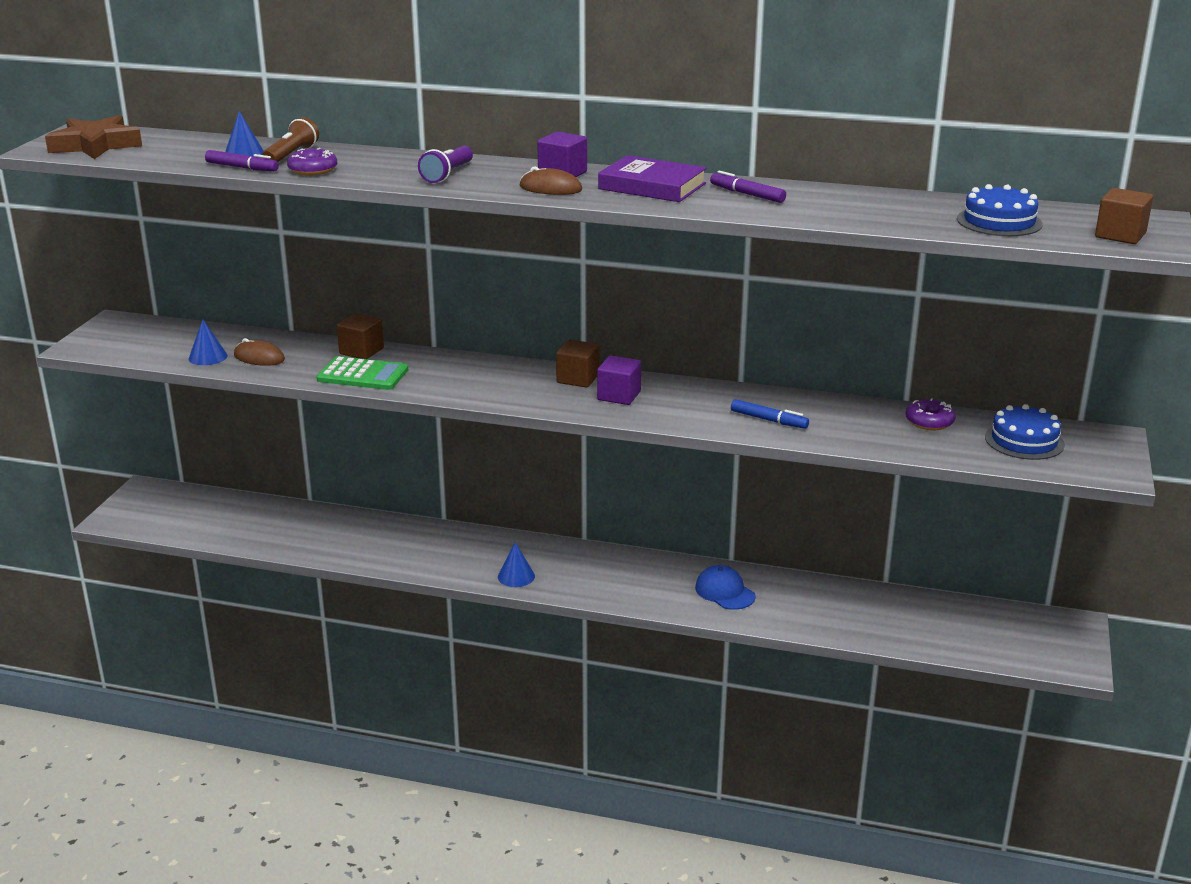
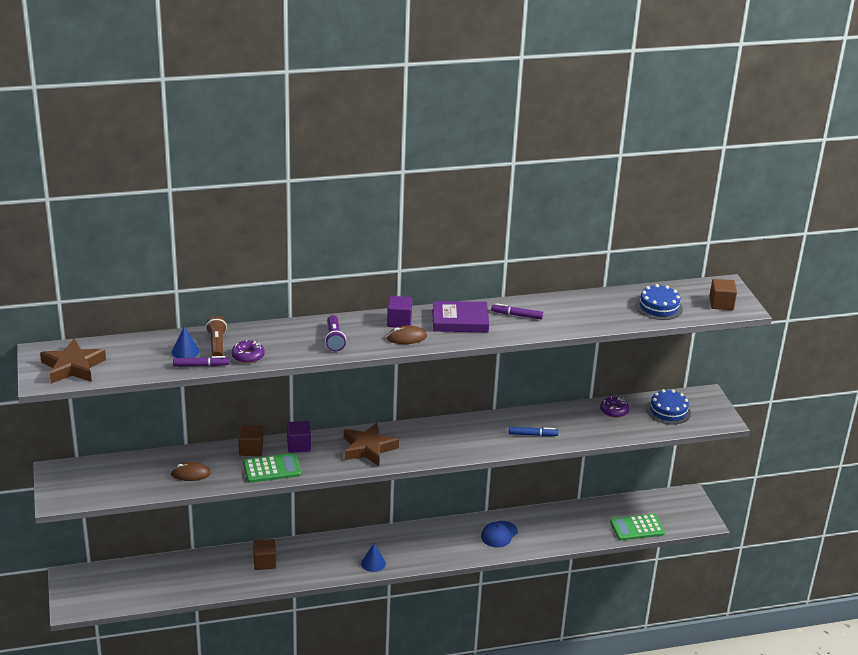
camera: 30 degrees left, 5 degrees up
(208, 357) = (156, 483): blue cone -> none
(513, 383) = (368, 448): none -> brown star
(578, 379) = (402, 434): brown cube -> brown cube (264, 562)
(619, 396) = (437, 440): purple cube -> purple cube (299, 445)
(725, 592) = (499, 534): blue cap -> blue cap turned 75 degrees counterclockwise
(951, 642) = (637, 527): none -> green calculator

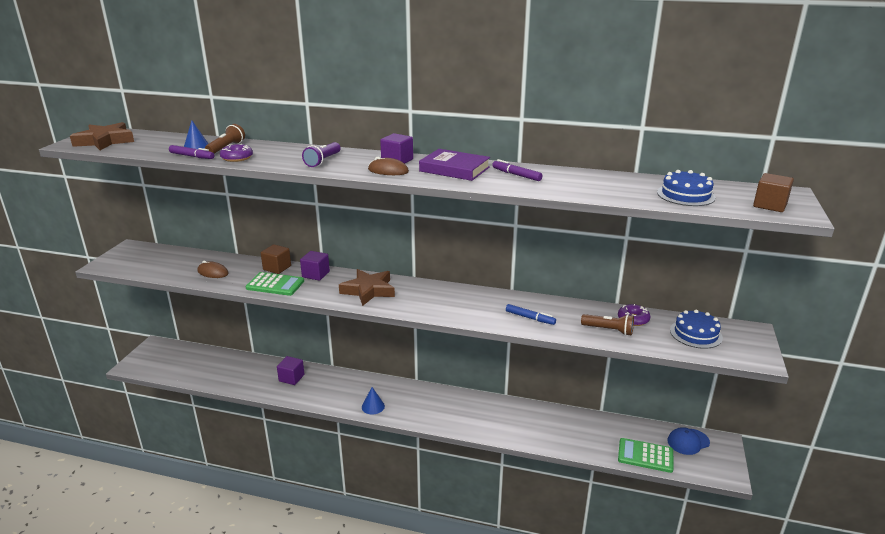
camera: 30 degrees right, 5 degrees down
(264, 562) = (291, 378): brown cube -> purple cube
(499, 534) = (502, 418): blue cap -> blue cap (688, 441)
(602, 428) = (608, 330): none -> brown flashlight

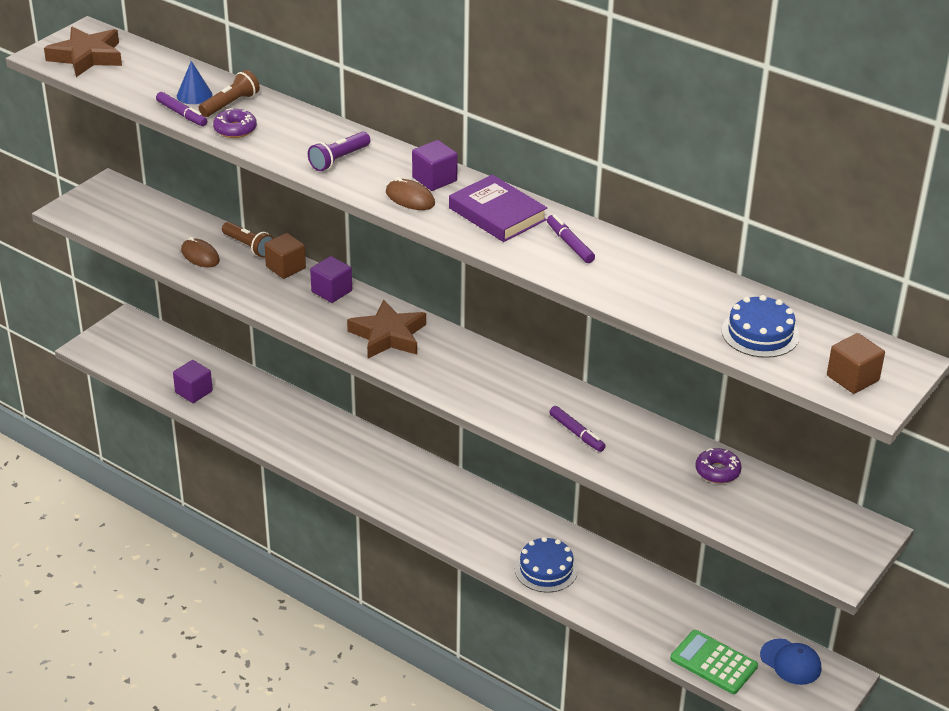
camera: 20 degrees right, 10 degrees up
(275, 285) = (271, 296): green calculator -> none
(291, 378) = (290, 420): purple cube -> purple cube (194, 392)
(373, 406) = (381, 492): blue cone -> none
(530, 318) = (577, 433): blue marker -> purple marker
(608, 330) = (669, 479): brown flashlight -> brown flashlight (248, 246)
(688, 441) = (790, 662): blue cap -> blue cap turned 135 degrees counterclockwise
(695, 334) = (786, 515): blue cake -> blue cake (546, 569)

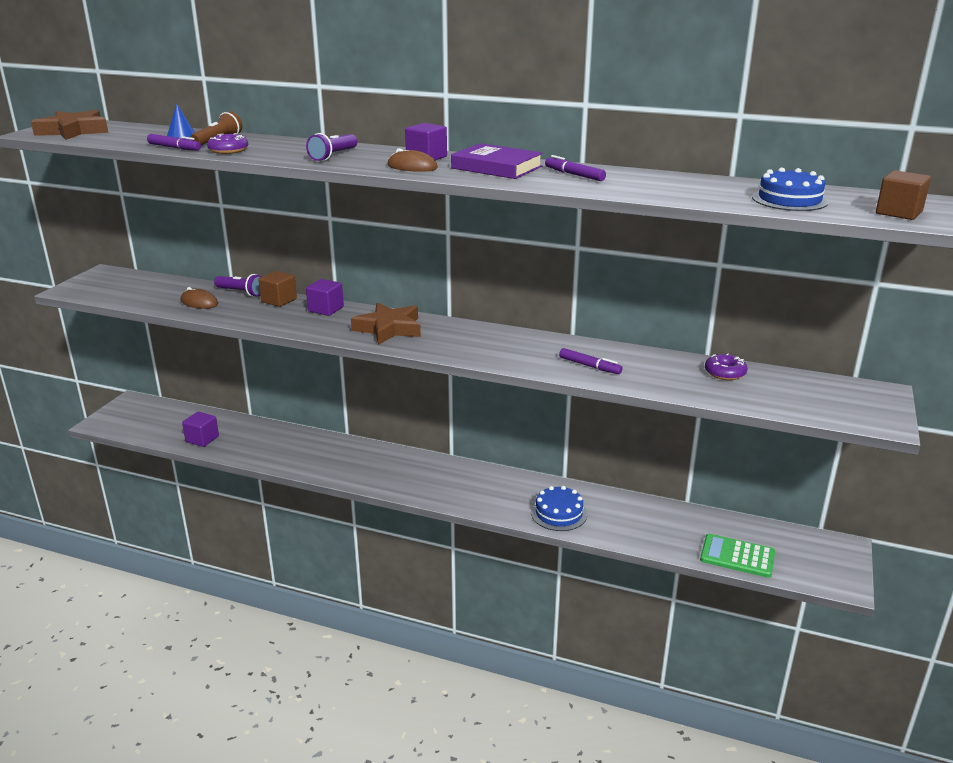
camera: 15 degrees left, 10 degrees down
(248, 246) = (241, 292): brown flashlight -> purple flashlight
(790, 662) = (797, 543): blue cap -> none

